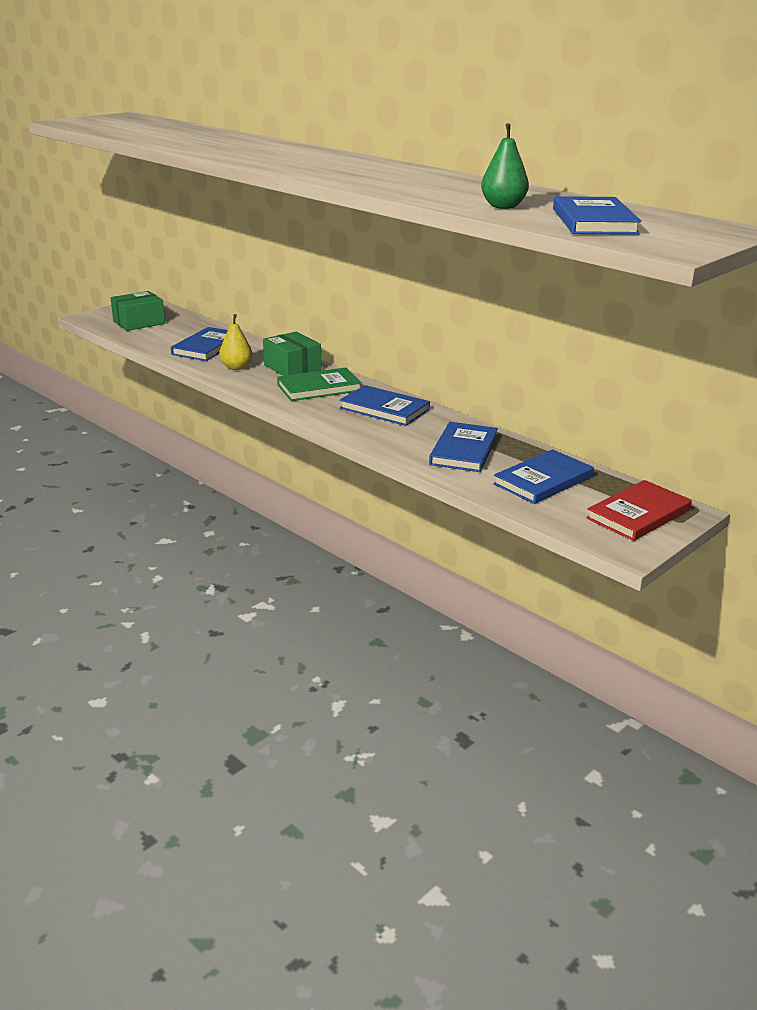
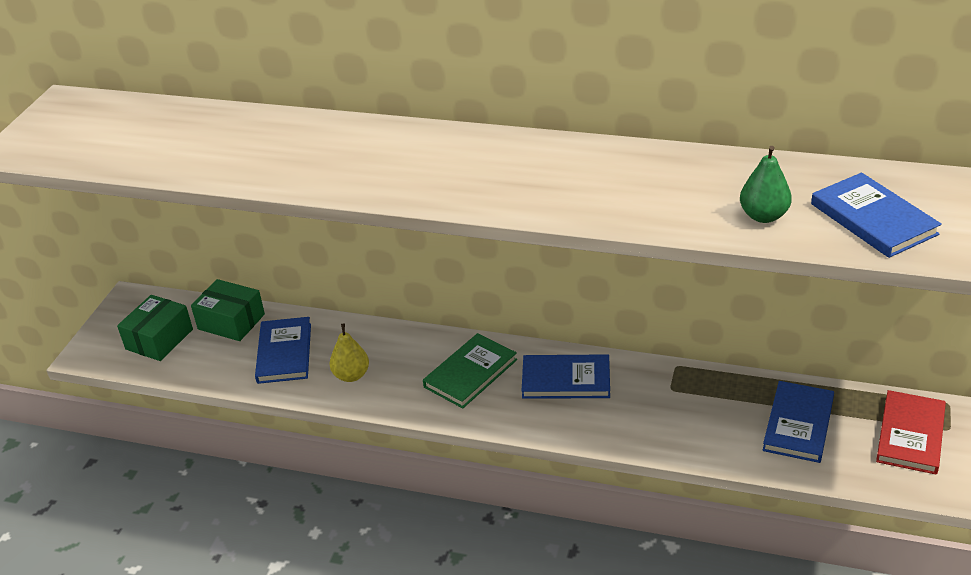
camera: 25 degrees left, 10 degrees up
(292, 368) = (411, 350): green box -> green box (231, 322)
(464, 450) = (694, 412): blue book -> none

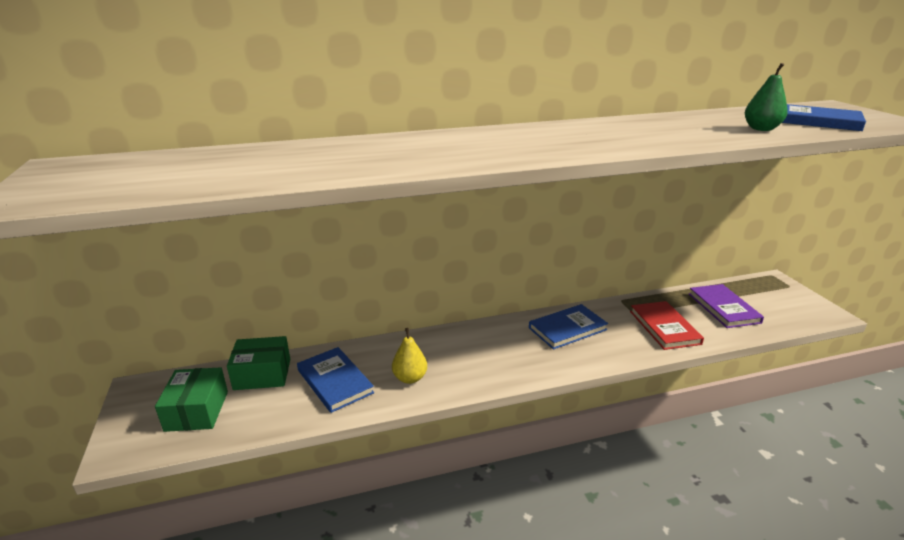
camera: 35 degrees left, 10 degrees down
(470, 373) = (500, 346): green book -> none
(798, 424) = (723, 308): blue book -> purple book
(910, 435) = (779, 294): red book -> red book (664, 327)

